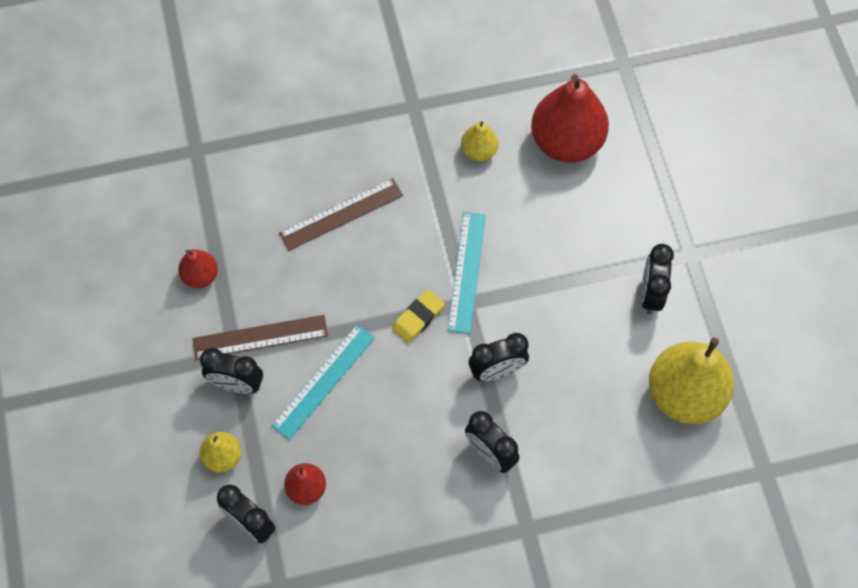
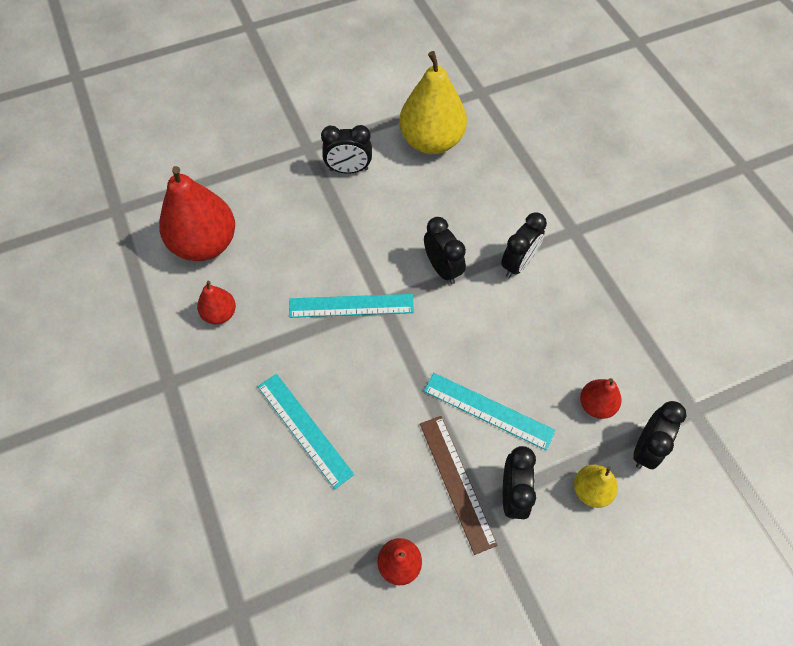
camera: 100 degrees left, 5 degrees down
(341, 214) = (304, 429): brown ruler -> turquoise ruler
(418, 318) = (405, 339): yellow eraser -> none
(479, 151) = (220, 314): yellow pear -> red pear

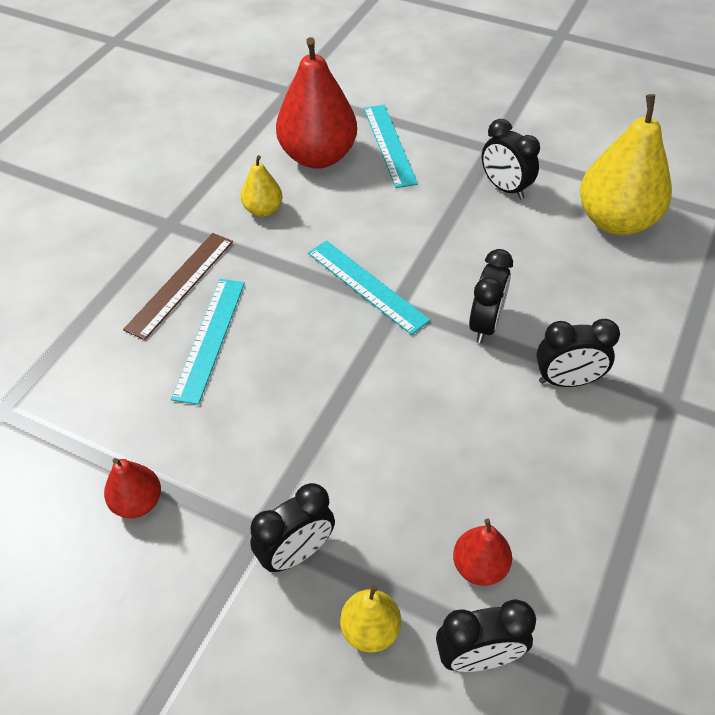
camera: 50 degrees right, 10 degrees down
(220, 314) = (263, 210): red pear -> yellow pear
(457, 482) = (265, 493): brown ruler -> brown ruler (181, 284)
(488, 411) = (369, 468): turquoise ruler -> turquoise ruler (389, 145)

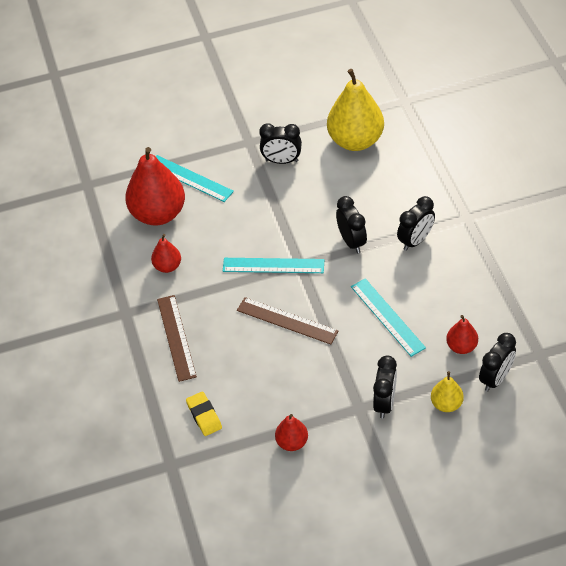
camera: 40 degrees left, 0 degrees up
(97, 387) = (204, 415): none -> yellow eraser
(209, 338) = (228, 350): turquoise ruler -> turquoise ruler (387, 317)
(263, 210) = (167, 266): yellow pear -> red pear
(308, 356) = (287, 320): none -> brown ruler

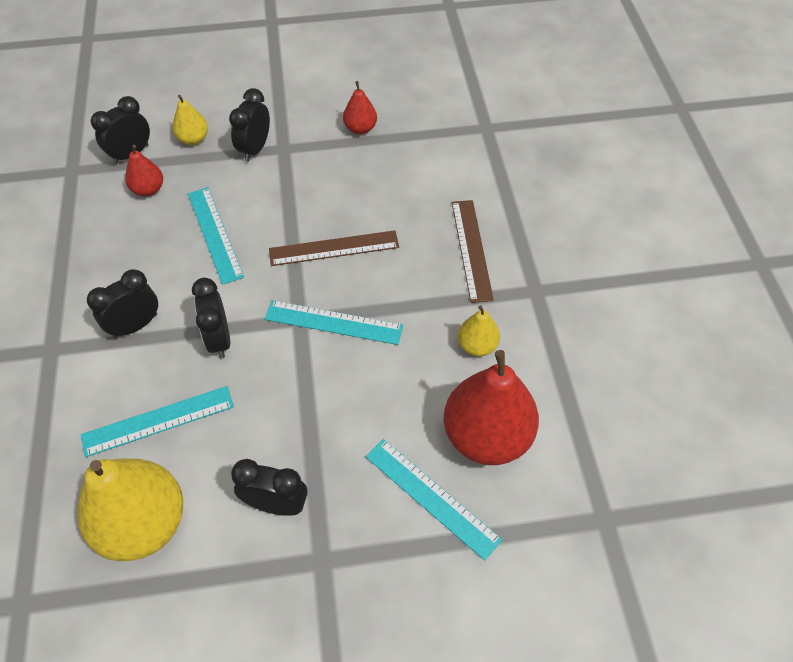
camera: 175 degrees left, 5 degrees up
(167, 266) = (477, 346): red pear -> yellow pear
(204, 415) = (447, 164): yellow eraser -> none
(287, 320) = (334, 248): brown ruler -> brown ruler turned 45 degrees counterclockwise
(371, 189) = (158, 421): none -> turquoise ruler

